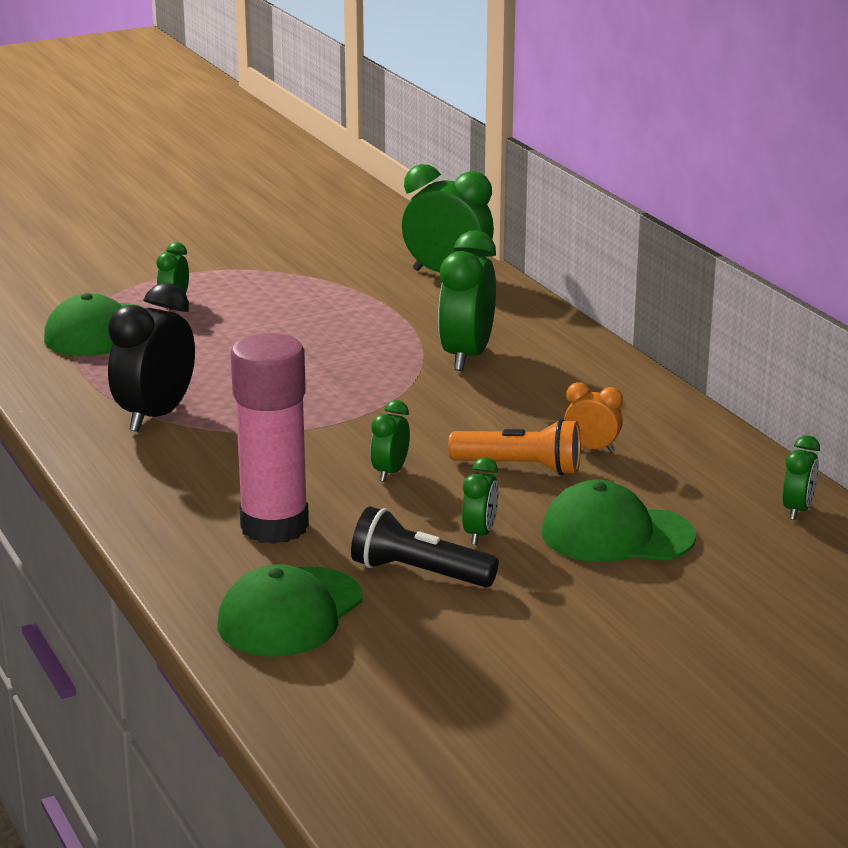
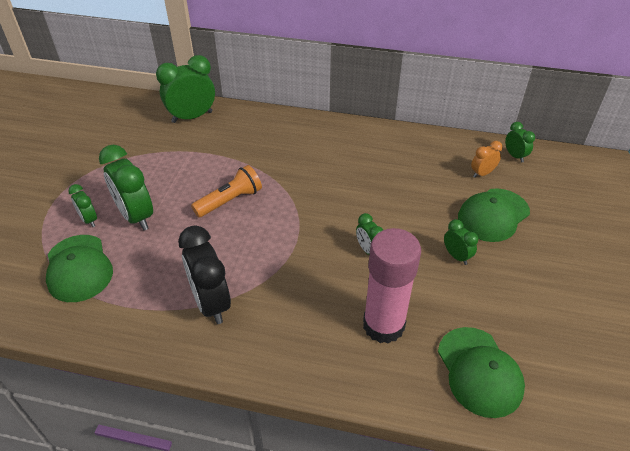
camera: 50 degrees left, 20 degrees up
(418, 573) = (476, 299): black flashlight -> none
(467, 356) = (281, 159): green clock -> green clock (136, 216)
(520, 467) = (406, 206): orange flashlight -> orange flashlight (230, 201)
(592, 449) = (410, 176): orange clock -> orange clock (482, 173)

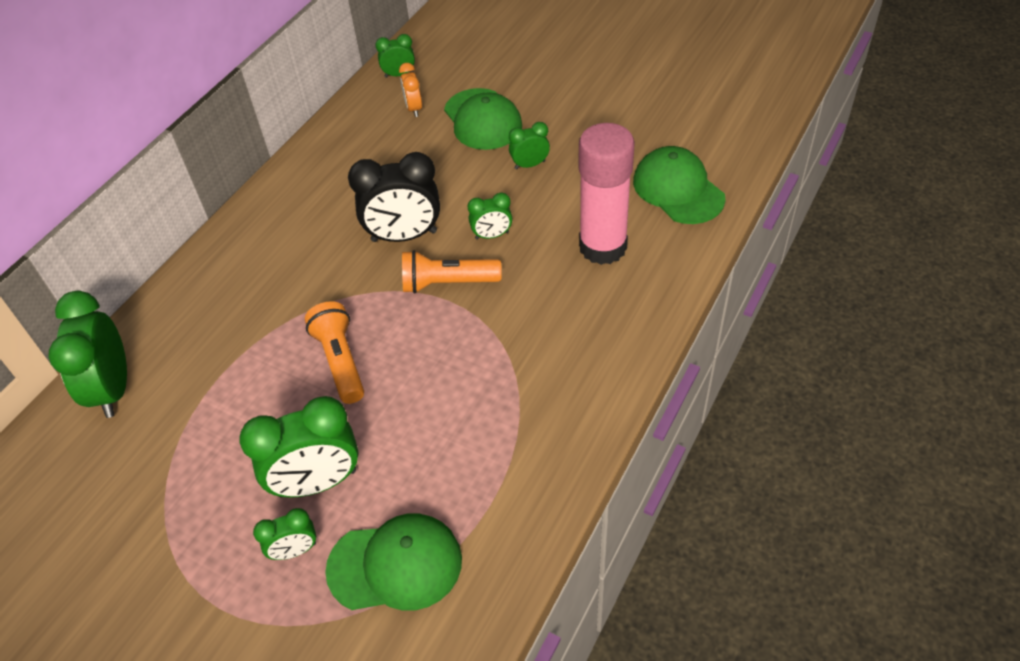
camera: 70 degrees left, 5 degrees up
(211, 303) = (518, 403): black clock -> black clock (404, 236)
(312, 236) = (447, 283): none -> orange flashlight
(479, 371) = (678, 189): green cap -> green cap turned 120 degrees counterclockwise

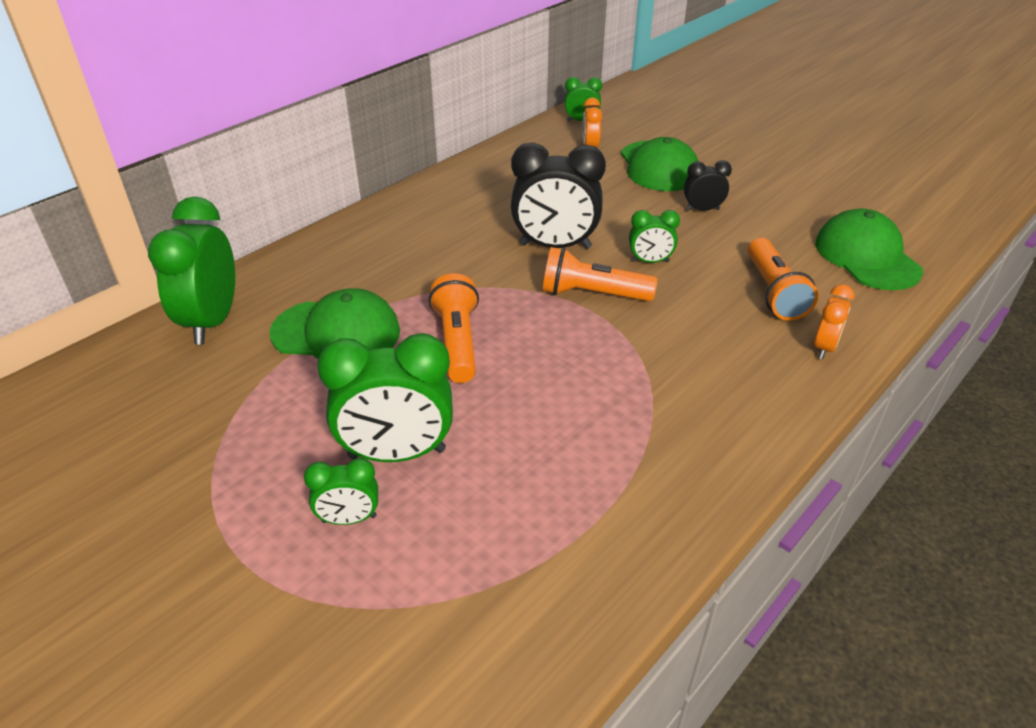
camera: 10 degrees right, 10 degrees down
(395, 565) = (464, 562): green cap -> green cap (336, 332)
(530, 165) = (702, 210): green clock -> black clock
(603, 247) = (773, 292): pink glue stick -> orange flashlight
(649, 296) = (824, 347): none -> orange clock

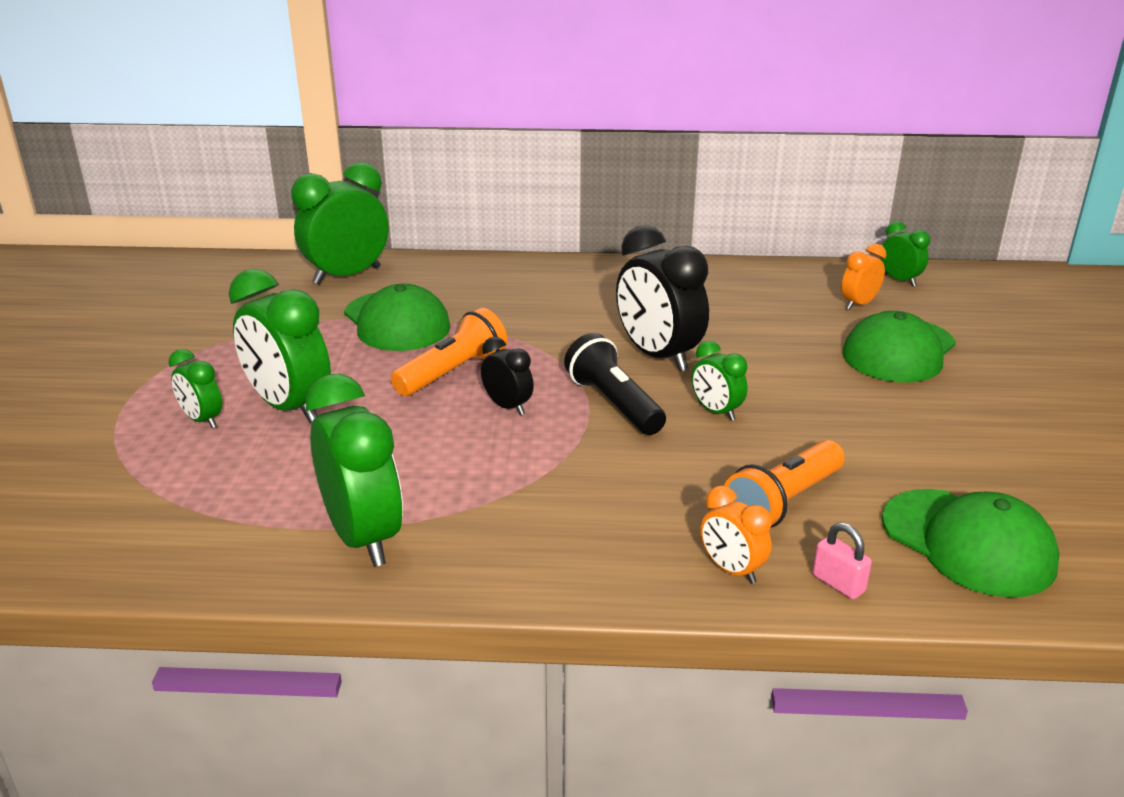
camera: 50 degrees right, 10 degrees down
(592, 294) = (614, 403): orange flashlight -> black flashlight
(639, 495) = (363, 537): none -> green clock
(702, 210) = (864, 405): black clock -> black clock (507, 407)
(824, 347) = (731, 570): orange clock -> orange clock turned 60 degrees clockwise
(867, 256) = (968, 542): green cap -> green cap turned 105 degrees clockwise
(868, 318) = (838, 583): none -> pink padlock

